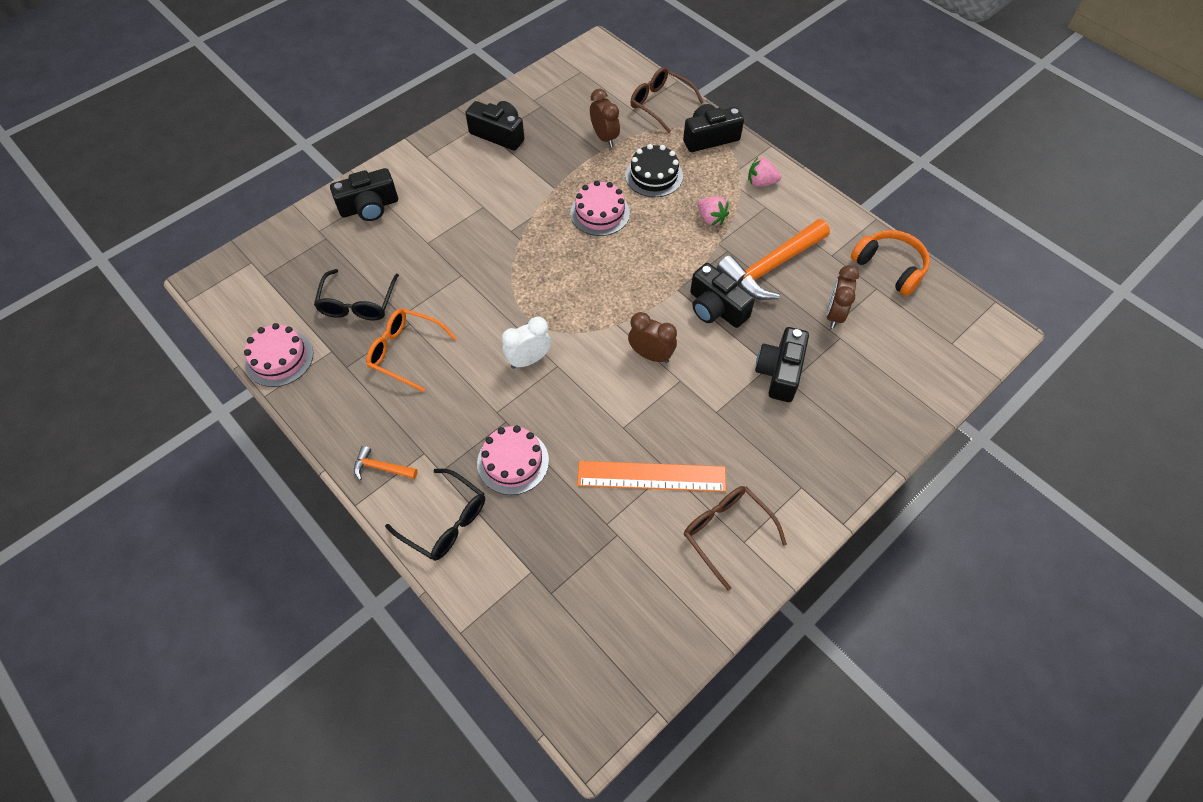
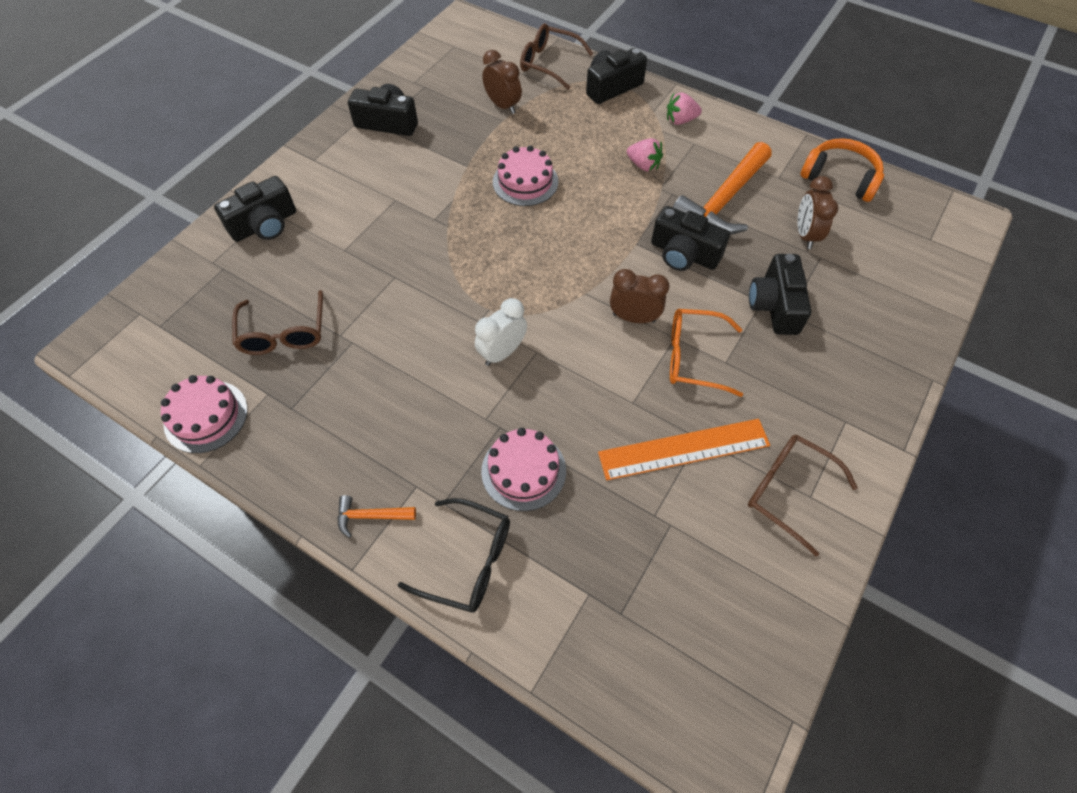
camera: 15 degrees left, 0 degrees up
(358, 304) = (284, 333): black glasses -> brown glasses
(405, 352) = (357, 375): orange glasses -> orange glasses (693, 357)
(654, 175) = (568, 134): black cake -> none

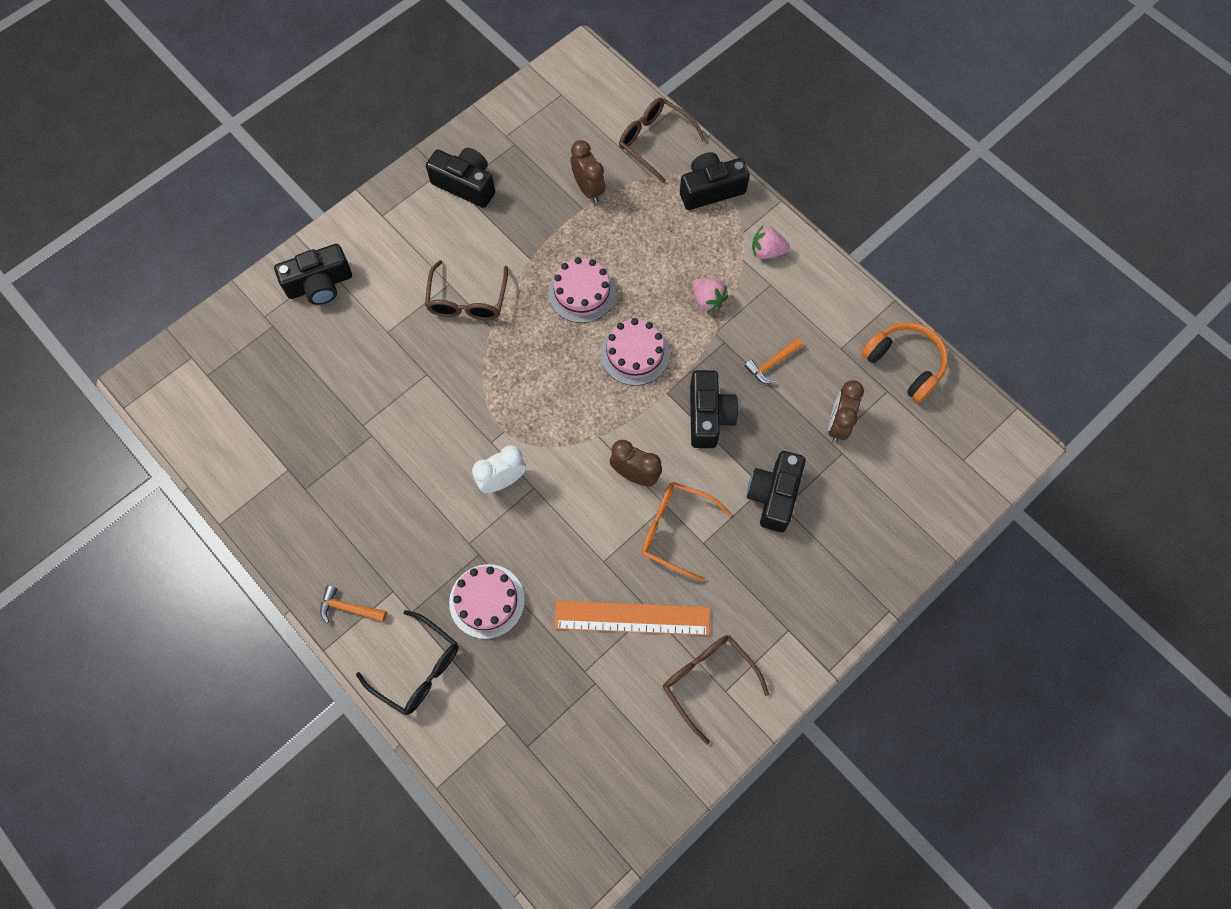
camera: 15 degrees right, 10 degrees up
(206, 416) = (232, 478): pink cake -> pink cake (635, 354)
(284, 333) = (313, 411): brown glasses -> brown glasses (467, 301)
(684, 254) = (708, 416): black camera -> black camera turned 135 degrees counterclockwise
(723, 201) = (772, 364): orange hammer -> orange hammer, size x0.46

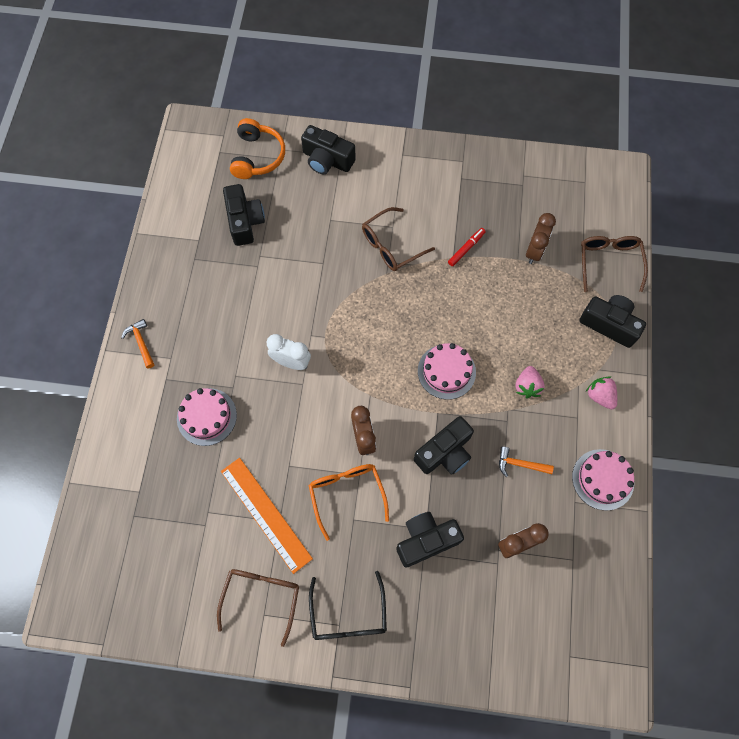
camera: 50 degrees right, 0 degrees up
(418, 669) = (133, 412): black glasses -> black glasses (348, 615)
(465, 184) = (467, 181): black camera -> black camera (245, 221)
(532, 241) = (466, 249): none -> red marker
(582, 292) = (459, 306): pink cake -> pink cake (602, 479)
(904, 364) = (604, 556): orange headphones -> orange headphones (257, 156)

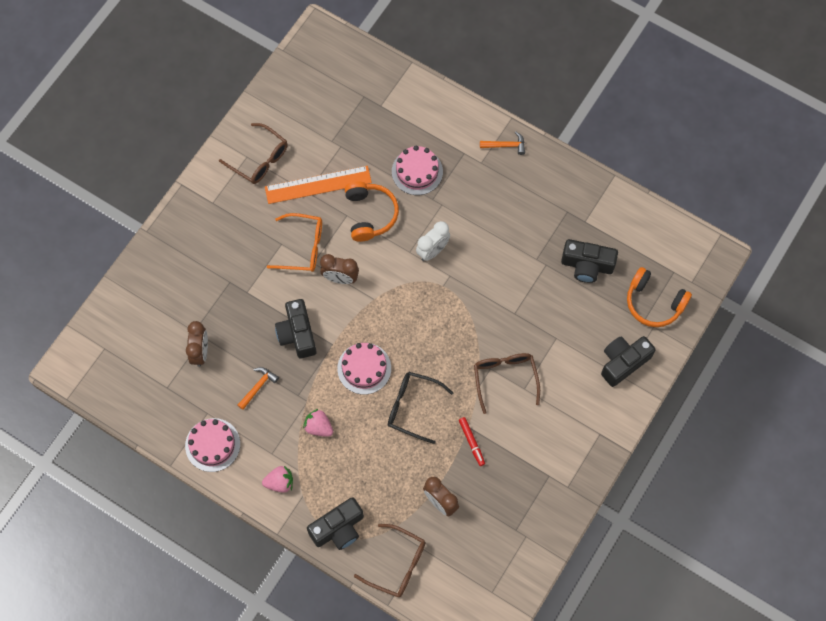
camera: 115 degrees right, 0 degrees up
(277, 442) = (370, 214): none -> orange headphones
(348, 615) = (215, 211): black glasses -> black glasses (412, 407)
(426, 540) = (238, 288): black camera -> none

